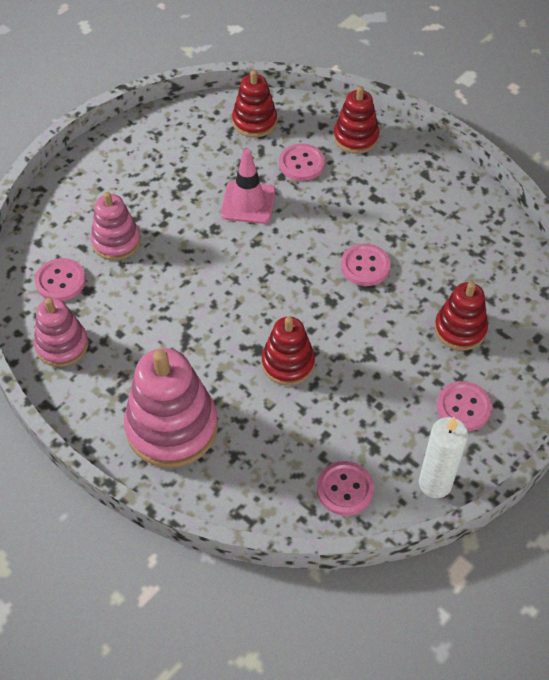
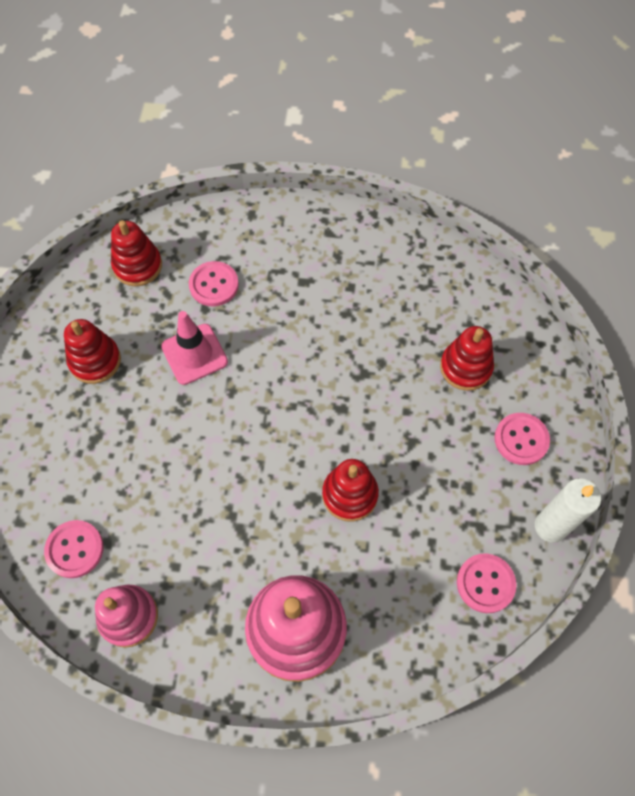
camera: 35 degrees left, 10 degrees up
(116, 241) = (98, 472): pink stacking toy -> none
(355, 137) = (243, 230): red stacking toy -> red stacking toy (95, 361)
(365, 266) = (345, 355): pink button -> none

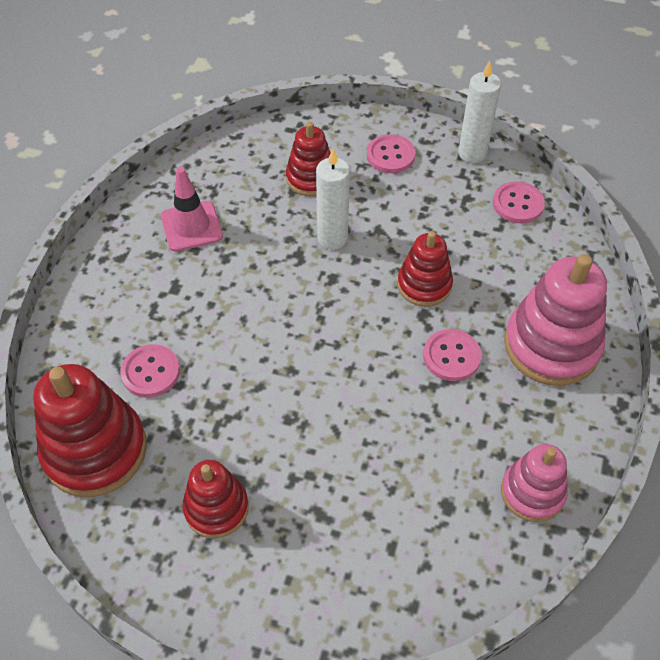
camera: 80 degrees left, 10 degrees down
(75, 549) = (453, 543): pink button -> pink button (451, 356)
(138, 266) = (95, 450): red stacking toy -> red stacking toy, size x1.67
(194, 354) = (236, 400): pink traffic cone -> pink traffic cone (191, 226)
(391, 400) = (332, 238): none -> white candle

